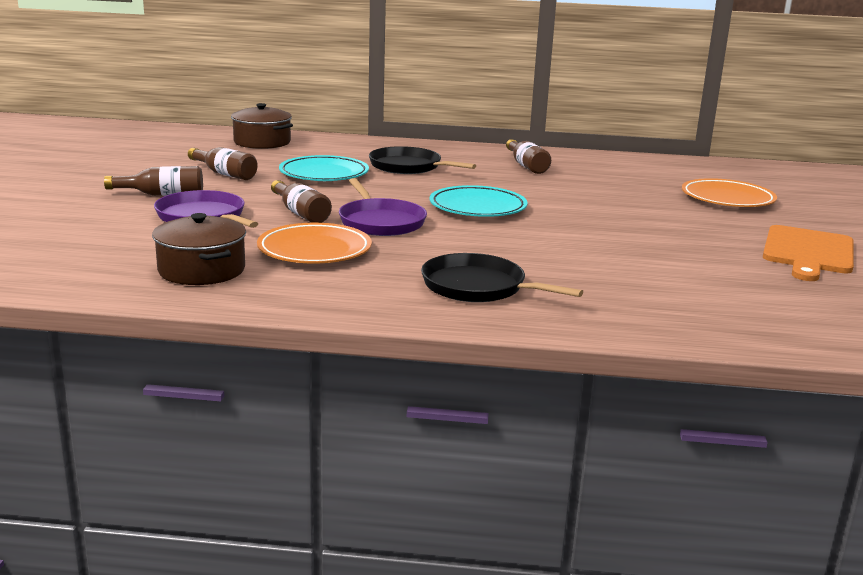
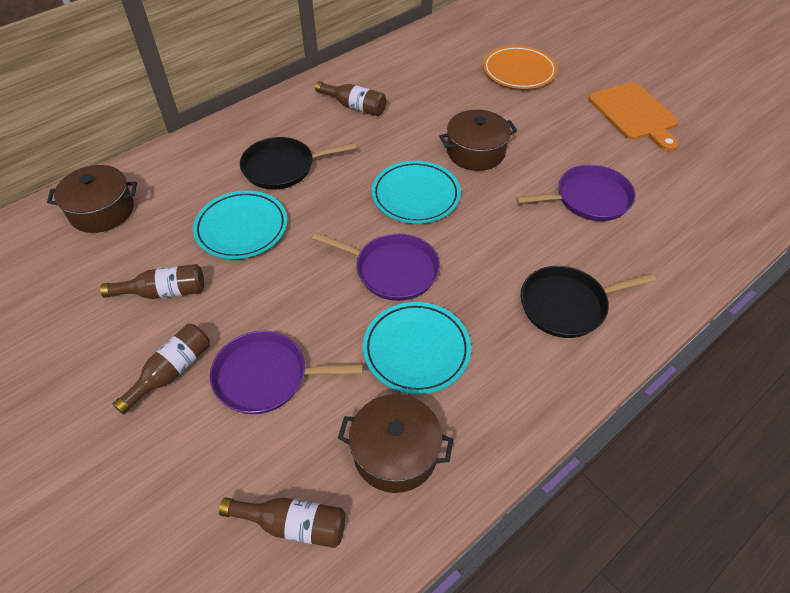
camera: 45 degrees left, 30 degrees up
(300, 213) = (324, 305): brown bottle -> brown bottle (293, 525)
(314, 250) = (416, 350): orange plate -> turquoise plate
(580, 211) = (476, 152): none -> brown pot
(634, 263) = (589, 198): none -> purple pan

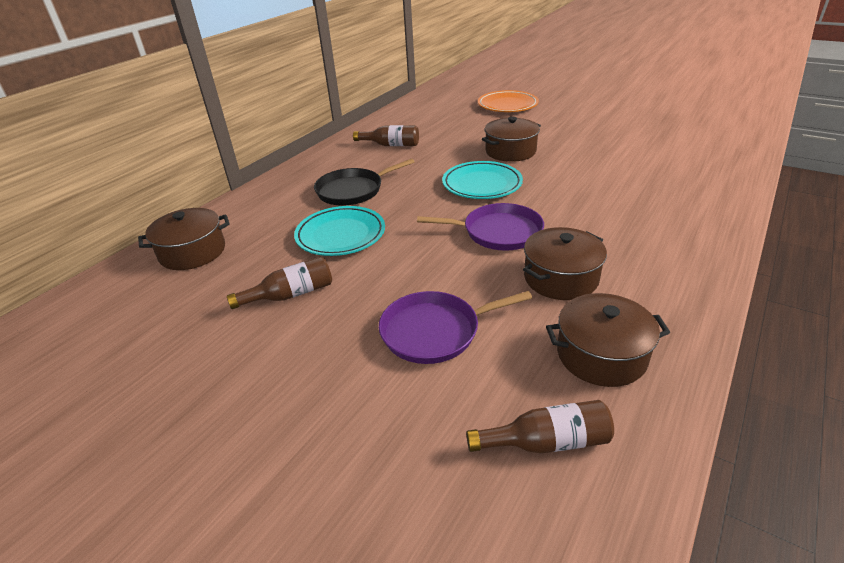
camera: 15 degrees left, 15 degrees down
(172, 372) = (335, 352): brown bottle -> none
(416, 350) = (560, 278): turquoise plate -> brown pot
(567, 305) = (660, 221): black pan -> none
(589, 198) = (620, 159): purple pan -> none
(634, 114) = (611, 111): orange cutting board -> none

